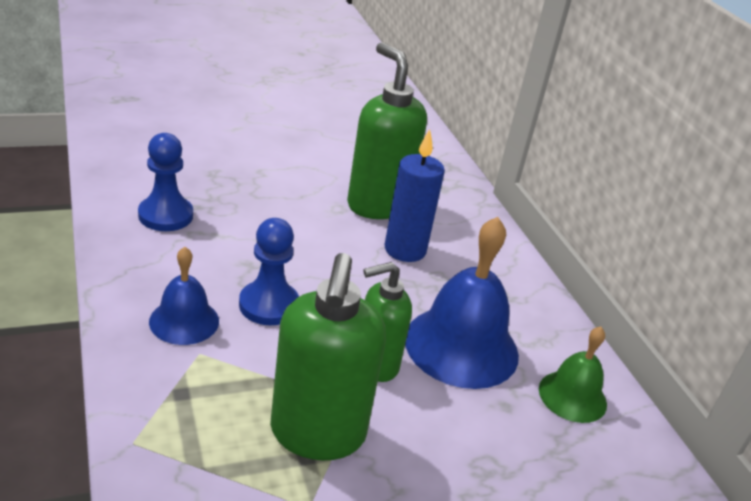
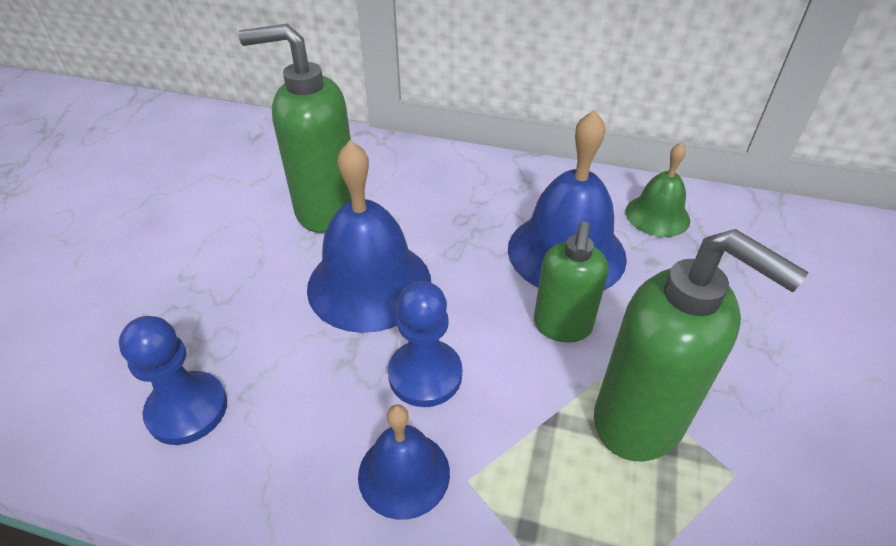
camera: 50 degrees left, 10 degrees up
(326, 251) = (369, 284): none -> blue bell
(405, 250) = (410, 224): blue candle -> none

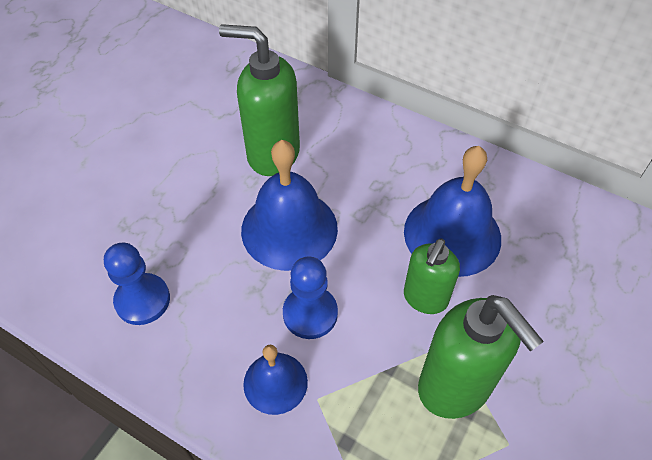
camera: 15 degrees right, 10 degrees up
(657, 215) = (543, 216): green bell -> none

